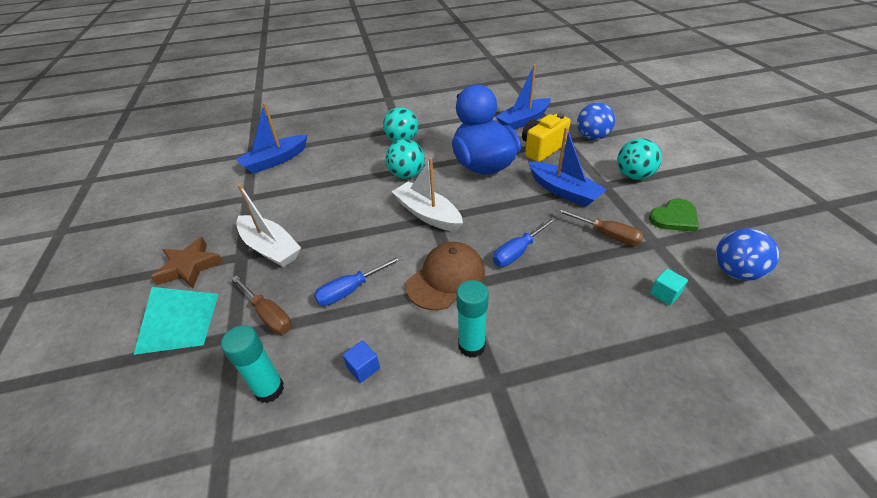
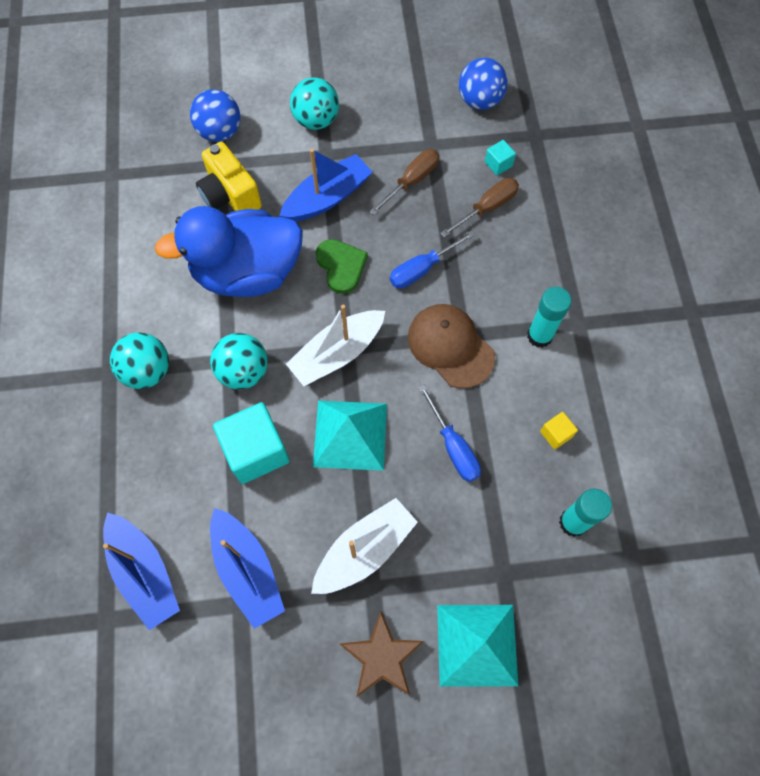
camera: 85 degrees left, 25 degrees up
(268, 314) = (478, 537): brown screwdriver -> brown screwdriver (487, 207)
(349, 188) = (256, 451): none -> turquoise cube
(361, 229) = (350, 434): none -> turquoise pyramid
(363, 368) = (556, 434): blue cube -> yellow cube
(518, 251) = (422, 269): blue screwdriver -> blue screwdriver turned 90 degrees clockwise
(523, 121) = (148, 199): blue boat -> blue boat (247, 570)
(674, 217) = (397, 113): green heart -> green heart (341, 266)

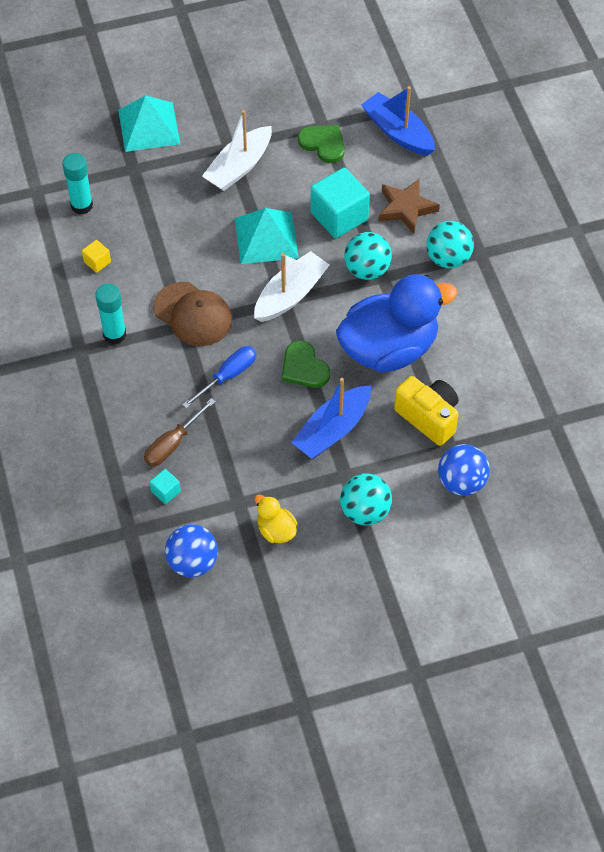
camera: 170 degrees right, 10 degrees down
(247, 570) = (323, 144): blue boat -> green heart
(382, 657) = (215, 111): brown star -> brown star (406, 208)
(400, 116) = (276, 530): none -> yellow duck
(411, 181) = (252, 459): brown screwdriver -> none
(453, 446) = (180, 241): blue screwdriver -> none

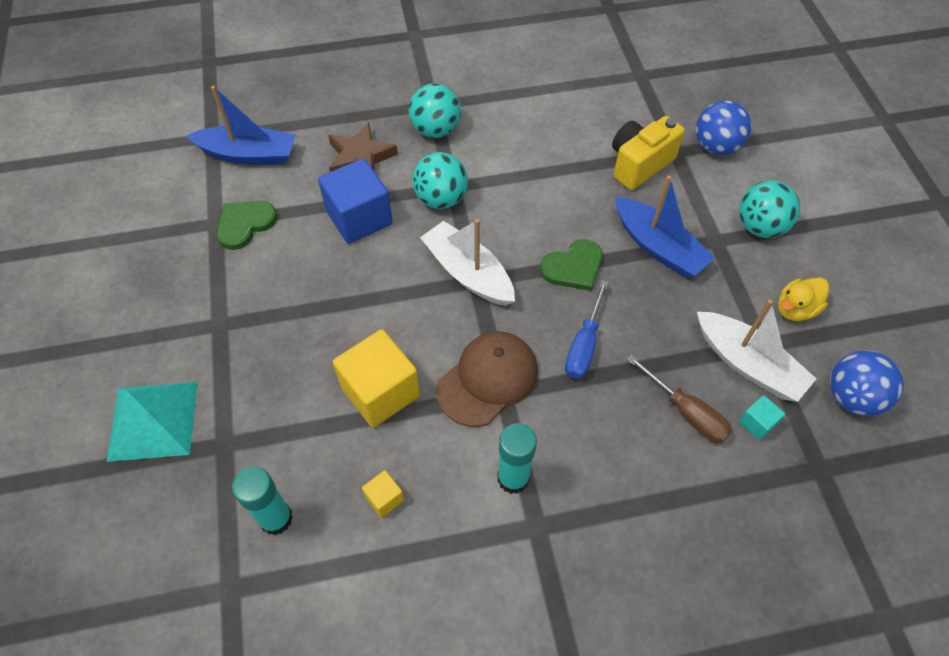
camera: 85 degrees left, 0 degrees up
(178, 250) = (380, 392): none -> yellow cube
(228, 376) = (584, 345): blue screwdriver -> blue screwdriver turned 120 degrees counterclockwise
(239, 167) = (257, 314): white boat -> white boat (748, 364)
(266, 238) = (378, 292): turquoise pyramid -> none
(339, 216) = (359, 218): turquoise cube -> blue cube
(389, 349) = (551, 189): blue duck -> none
(398, 132) = (248, 154): blue boat -> blue boat turned 135 degrees counterclockwise

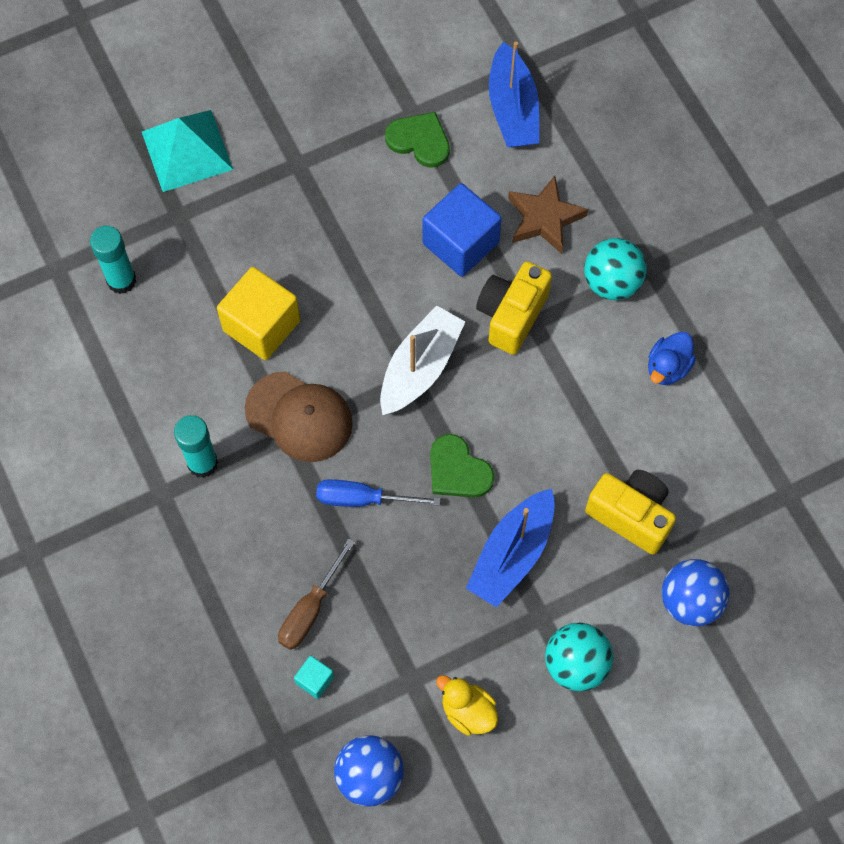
camera: 75 degrees right, 10 degrees up
(384, 498) = (158, 360): yellow cube -> none
(441, 199) = (511, 315): turquoise ball -> yellow camera
(520, 114) = (667, 367): none -> blue duck
(748, 364) = (382, 665): white boat -> none

